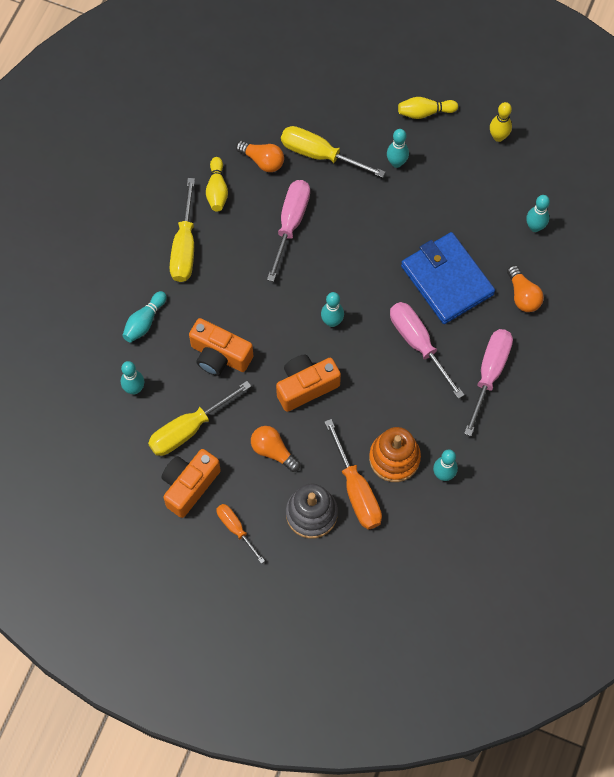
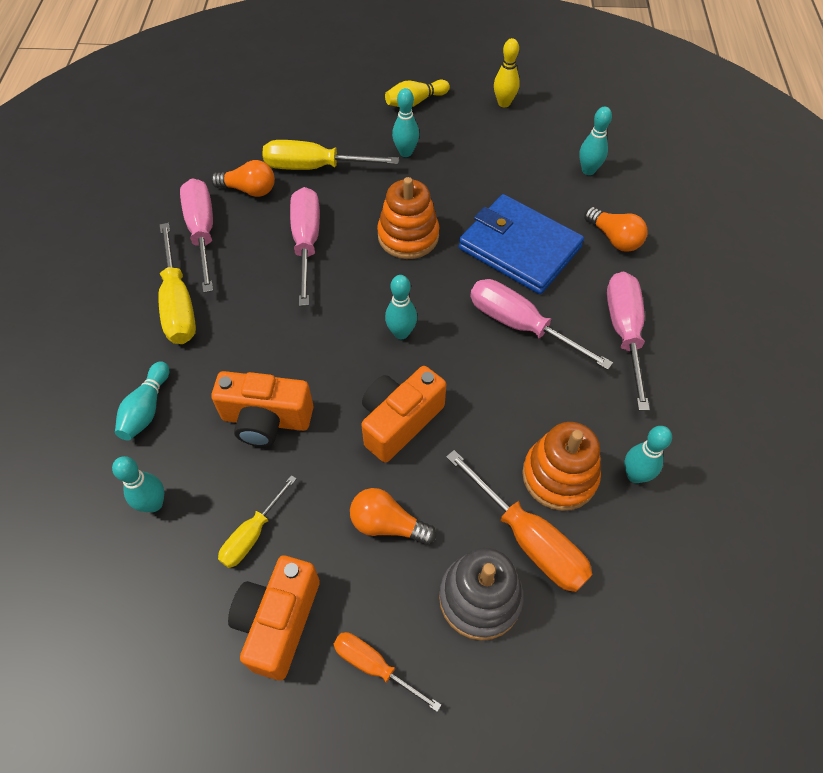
camera: 20 degrees left, 10 degrees down
(189, 429) = (253, 534): yellow screwdriver -> yellow screwdriver, size x0.60
(217, 190) = (202, 233): yellow bowling pin -> pink screwdriver
(368, 242) = (408, 236): none -> orange stacking toy

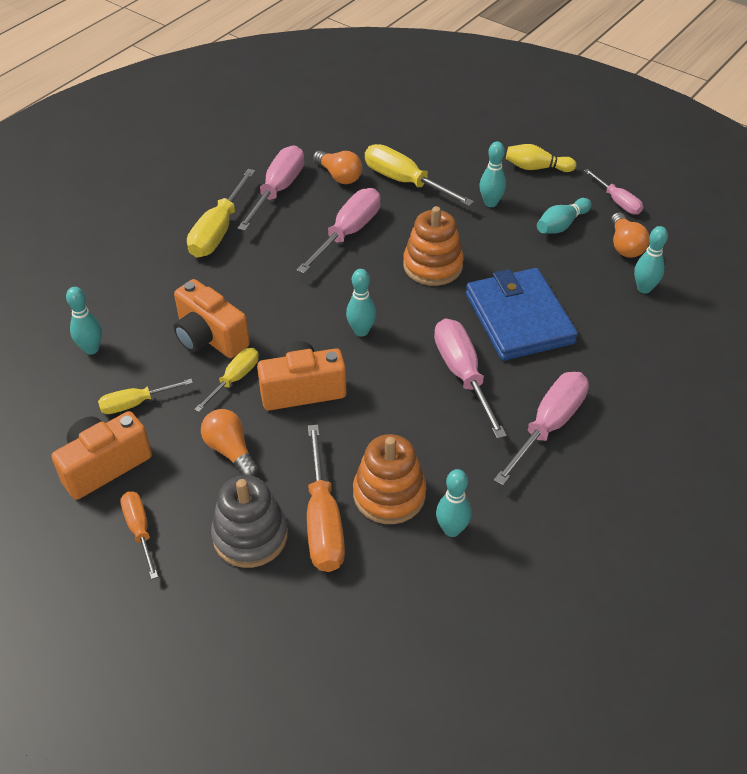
camera: 35 degrees right, 10 degrees down
(146, 409) = (138, 288): turquoise bowling pin -> turquoise bowling pin (561, 225)
(328, 449) = (234, 379): none -> yellow screwdriver
(504, 103) = (617, 201): yellow bowling pin -> pink screwdriver
(614, 238) = (613, 352): orange light bulb -> orange light bulb (625, 245)

